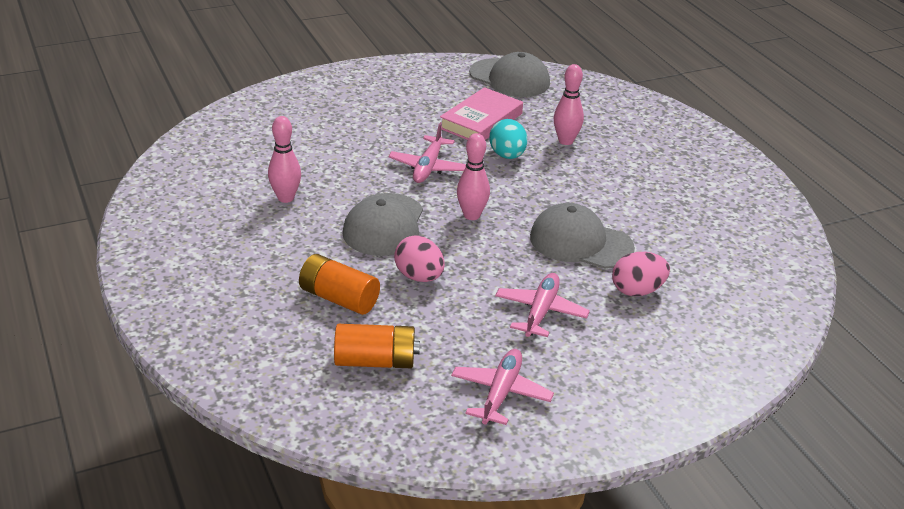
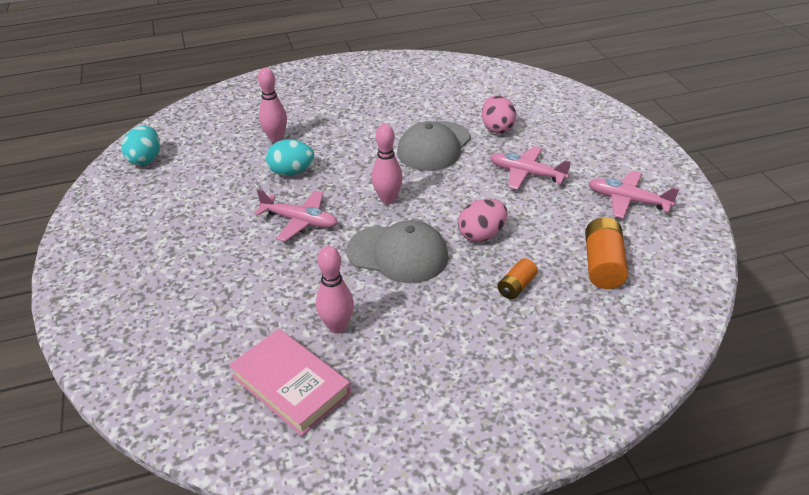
camera: 80 degrees left, 5 degrees up
(339, 298) = (516, 286): orange battery -> orange battery, size x0.60
(481, 121) = (223, 183): pink book -> pink book (291, 385)
(510, 78) = (146, 159): grey cap -> turquoise egg

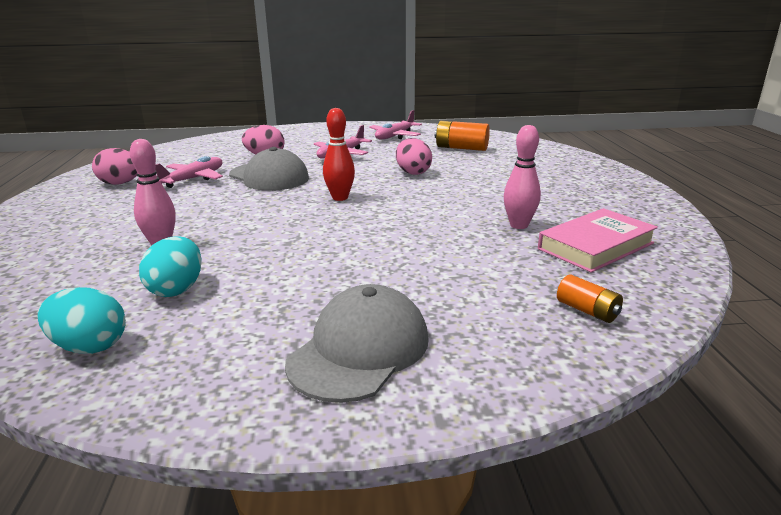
camera: 80 degrees left, 15 degrees down
(292, 172) = (248, 237): turquoise egg -> turquoise egg (177, 289)
(300, 221) = (349, 235): pink plane -> pink plane (193, 179)
(388, 199) = (340, 198): pink bowling pin -> red bowling pin
(393, 81) = (120, 183): none -> pink egg
(398, 254) = (425, 199): grey cap -> grey cap (359, 350)
(516, 286) = (478, 169): orange battery -> orange battery (587, 311)

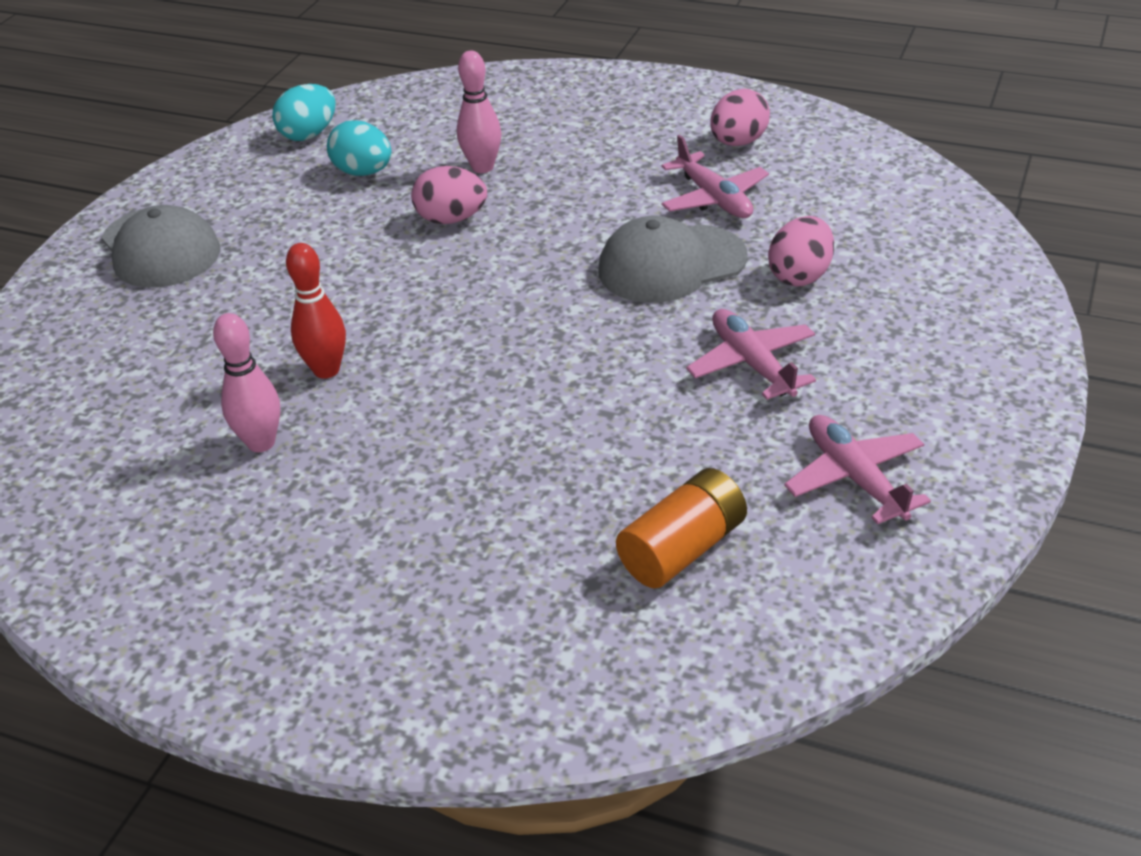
camera: 120 degrees right, 15 degrees up
(340, 198) = (516, 312): red bowling pin -> red bowling pin (326, 370)
(413, 172) = (572, 419): pink egg -> pink egg (451, 219)
(587, 311) = (51, 394): orange battery -> none
(596, 246) = (137, 482): pink book -> none

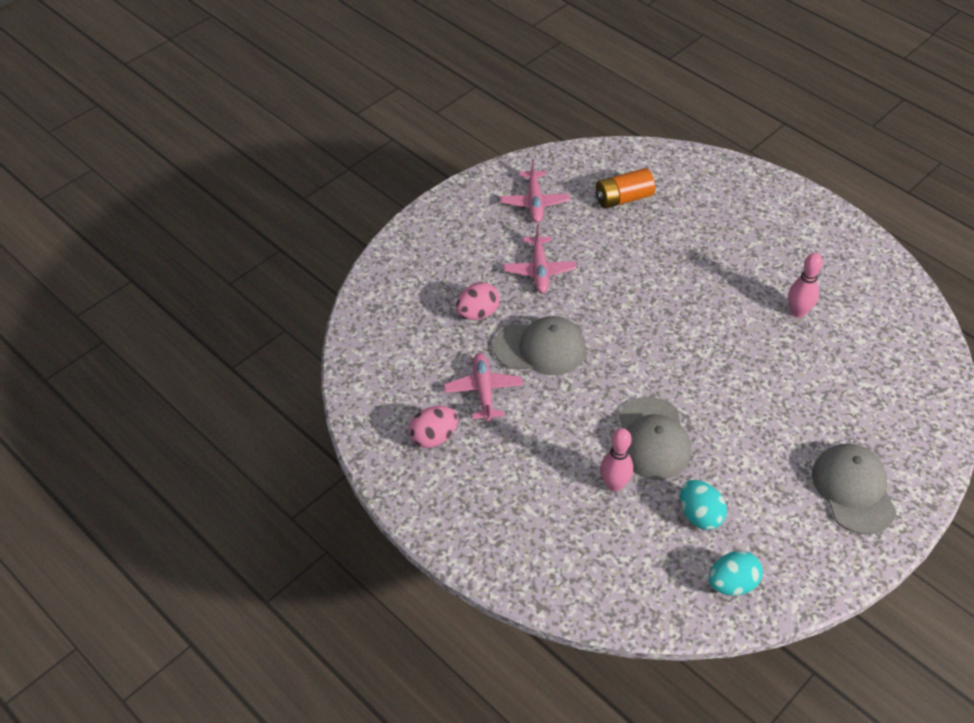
camera: 160 degrees left, 10 degrees up
(326, 370) = (757, 345): red bowling pin -> none
(451, 219) = (653, 439): pink egg -> grey cap

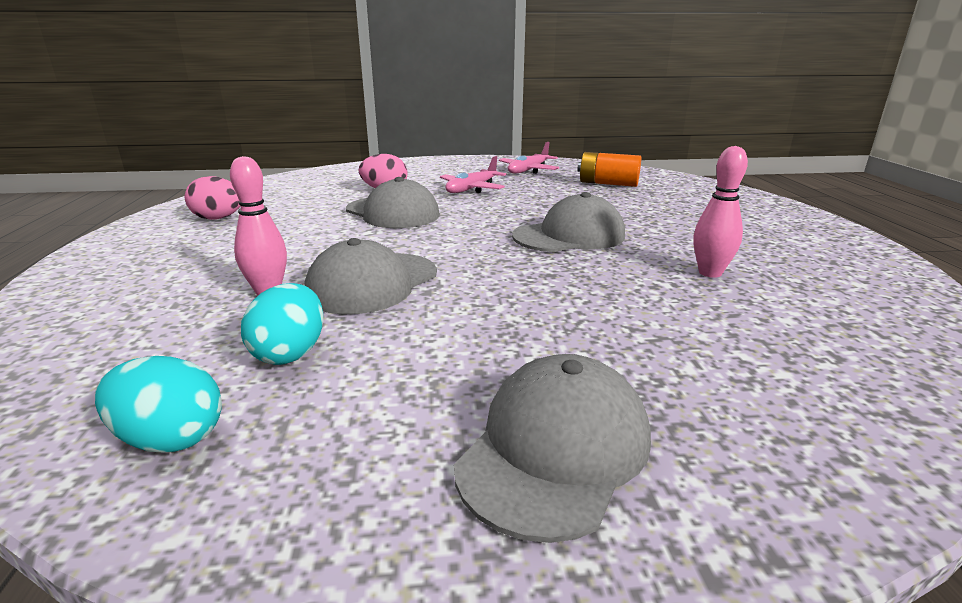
camera: 40 degrees right, 25 degrees down
(483, 391) = (304, 214): pink plane -> none
(688, 311) = (569, 236): none -> grey cap

